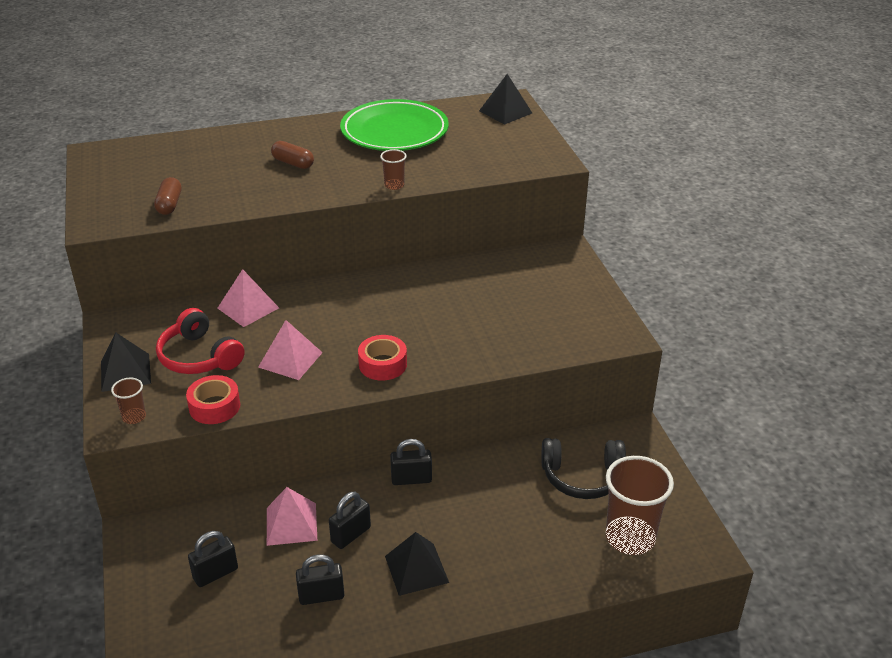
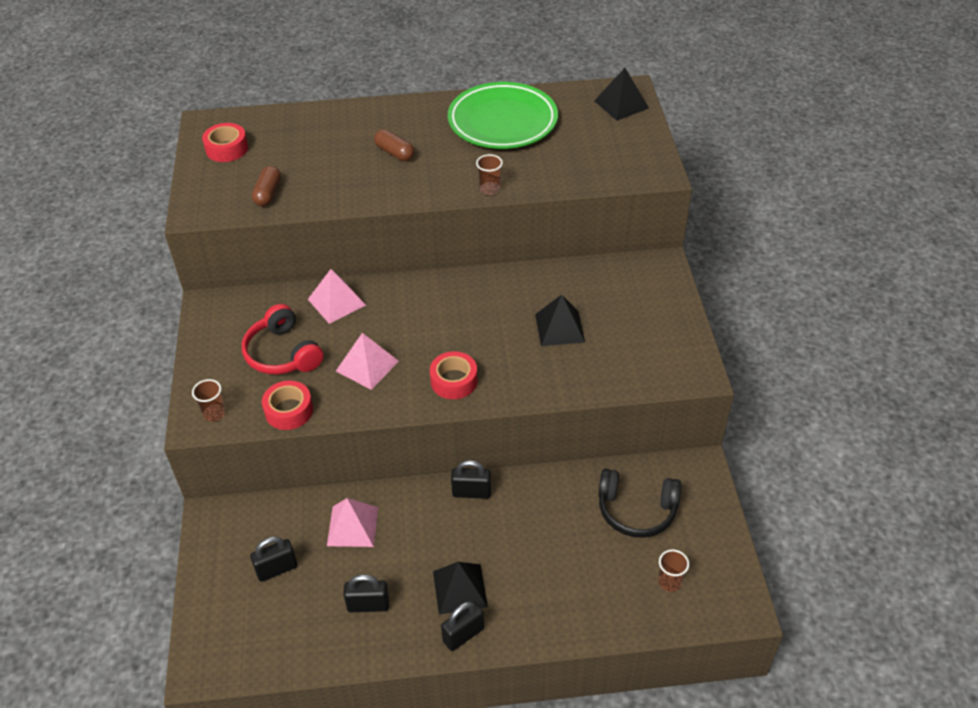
camera: 10 degrees right, 10 degrees up
(119, 171) = (227, 149): none -> red tape
(125, 372) = (213, 363): black pyramid -> black pyramid (560, 328)
(351, 535) = (405, 544): black padlock -> black padlock (463, 635)
(630, 537) = (669, 582): brown cup -> brown cup, size x0.47

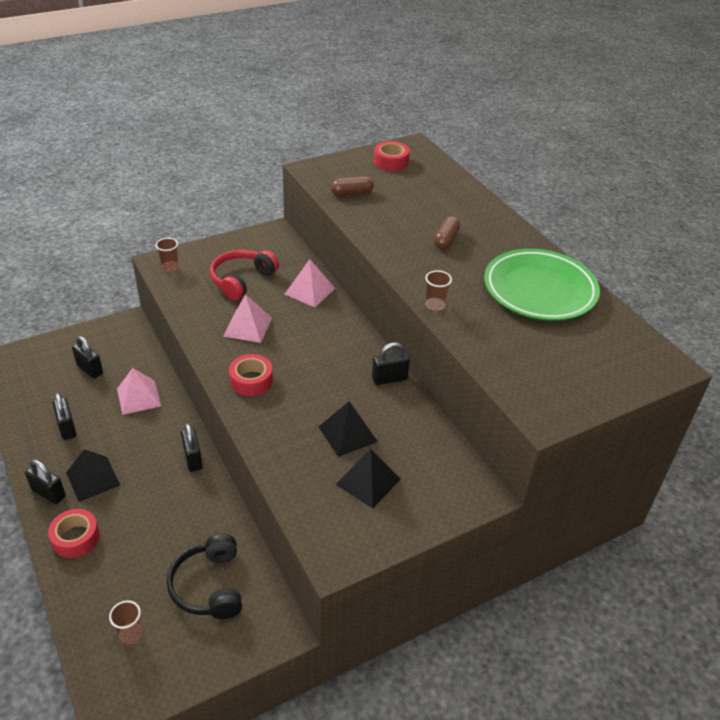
camera: 65 degrees right, 5 degrees down
(289, 411) = (185, 300): red tape -> red tape (76, 538)
(501, 279) = (389, 379): none -> black padlock
(621, 104) = (638, 365): black pyramid -> black pyramid (368, 481)

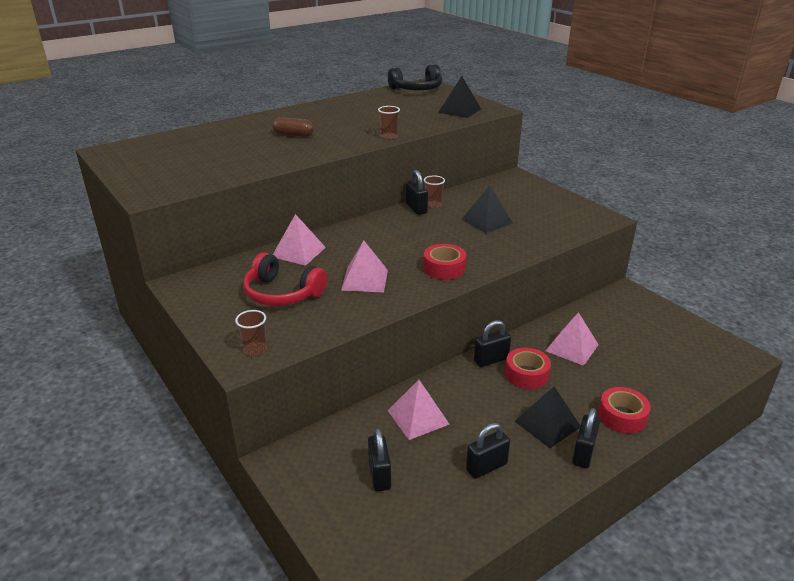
camera: 95 degrees left, 10 degrees down
(90, 369) = (379, 475): black padlock -> black padlock turned 45 degrees counterclockwise
(131, 634) = (683, 360): brown cup -> brown cup (433, 205)
(189, 530) = (571, 347): none -> pink pyramid
(209, 586) = (616, 328): black headphones -> black headphones (417, 89)
(352, 193) = (208, 173): brown capsule -> none
(368, 481) = (529, 211): black pyramid -> black pyramid (460, 110)
(391, 162) = (142, 159): red tape -> red tape (526, 374)
(539, 290) = (357, 108): green plate -> none

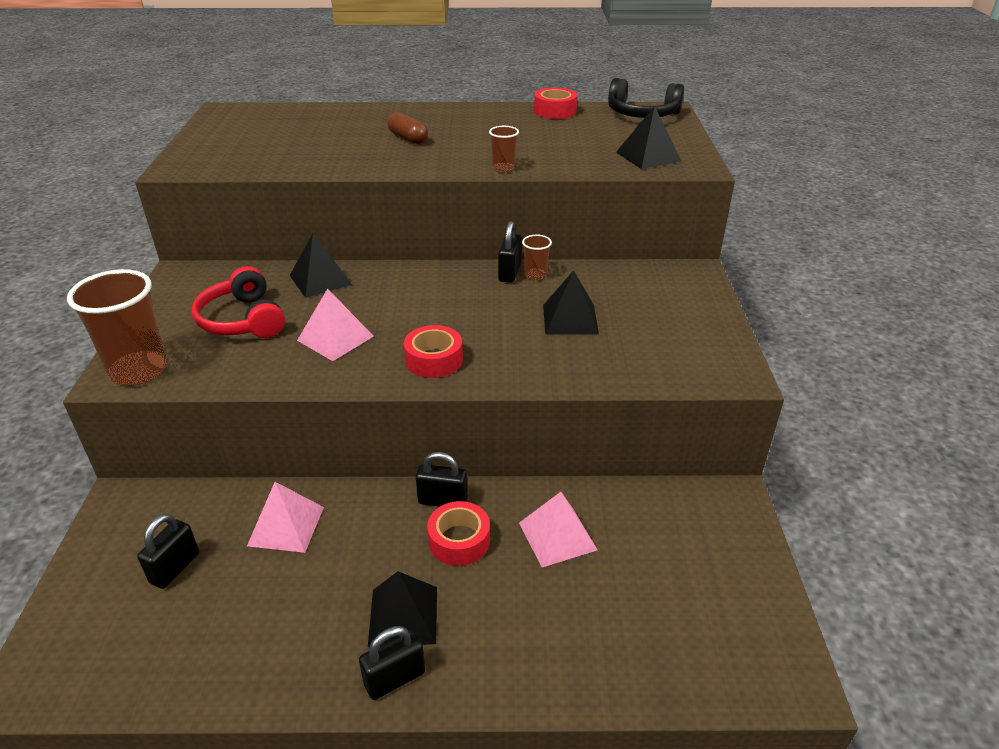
camera: 35 degrees right, 5 degrees up
(255, 350) = (139, 370): brown cup -> brown cup, size x2.11
(298, 252) = (320, 280): pink pyramid -> black pyramid
(486, 467) = (277, 625): black padlock -> none
(622, 416) = (502, 662): red tape -> red tape (555, 111)

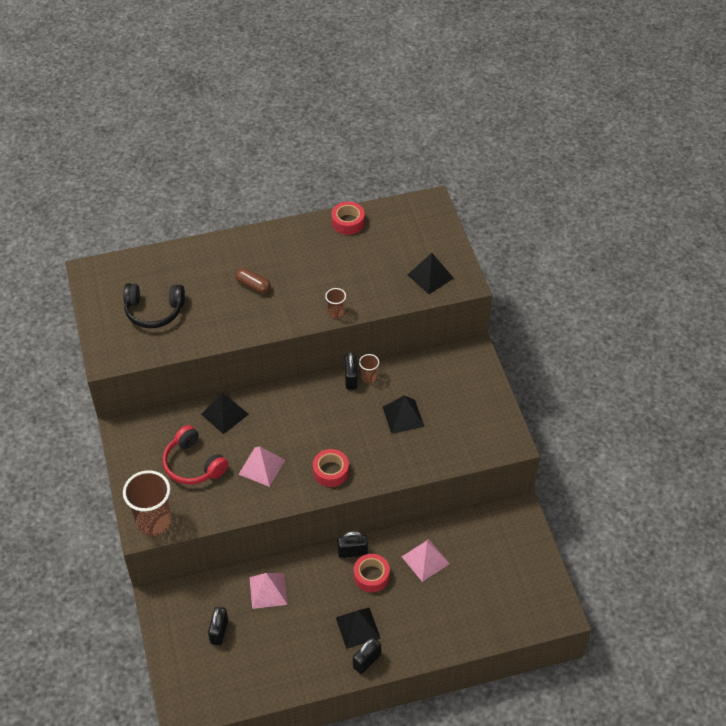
camera: 15 degrees left, 15 degrees up
(642, 114) = (414, 214): black headphones -> black headphones (154, 311)

